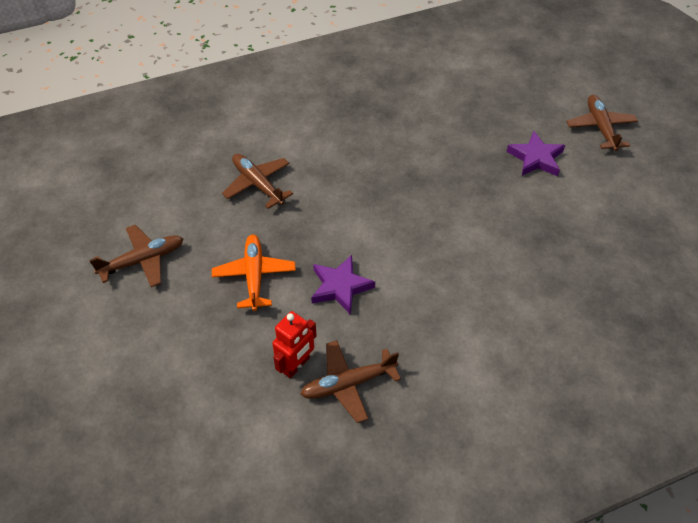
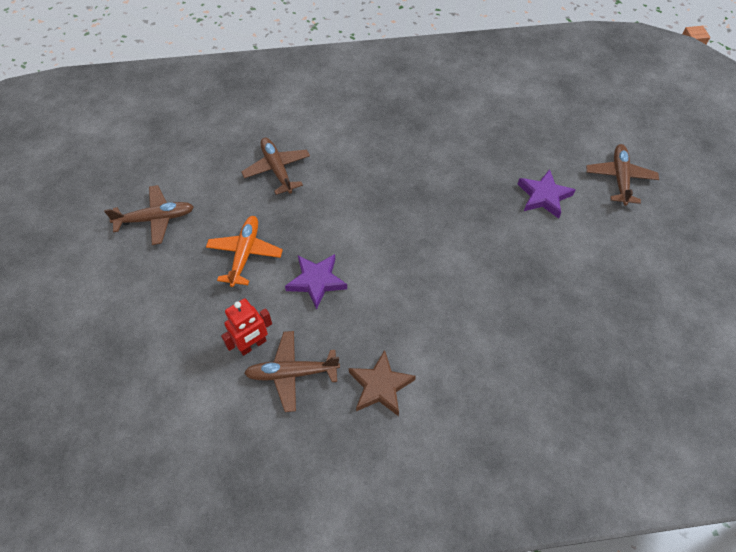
camera: 15 degrees right, 5 degrees up
(443, 375) = (380, 386): none -> brown star

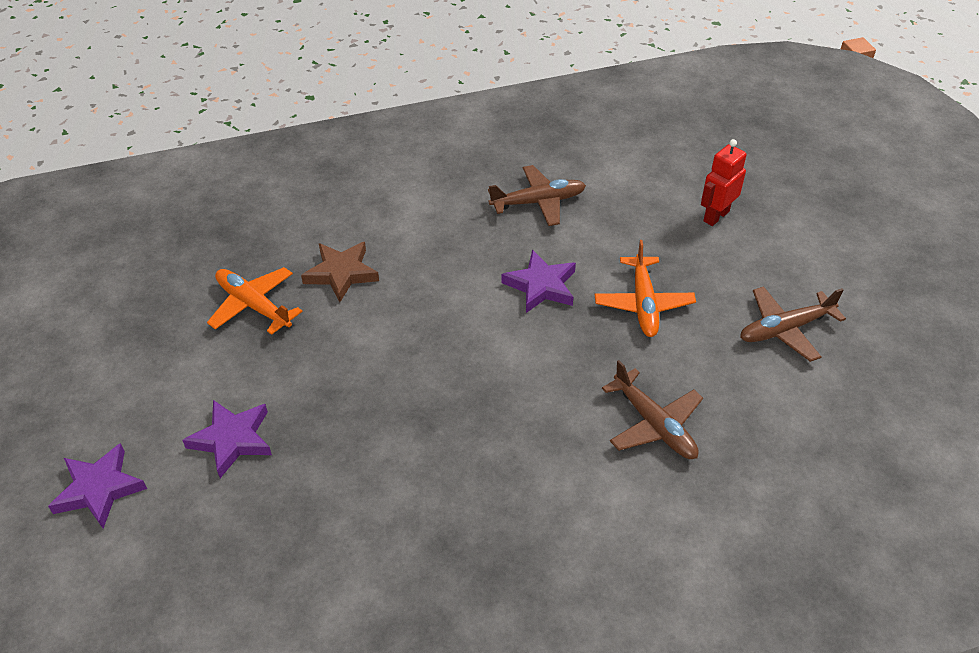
camera: 170 degrees right, 10 degrees down
(252, 345) = (590, 219): red robot -> red robot (716, 216)
(380, 386) = (443, 203): brown star -> brown star (341, 273)
(545, 297) = (254, 305): none -> orange plane
(619, 178) = (99, 489): brown plane -> purple star

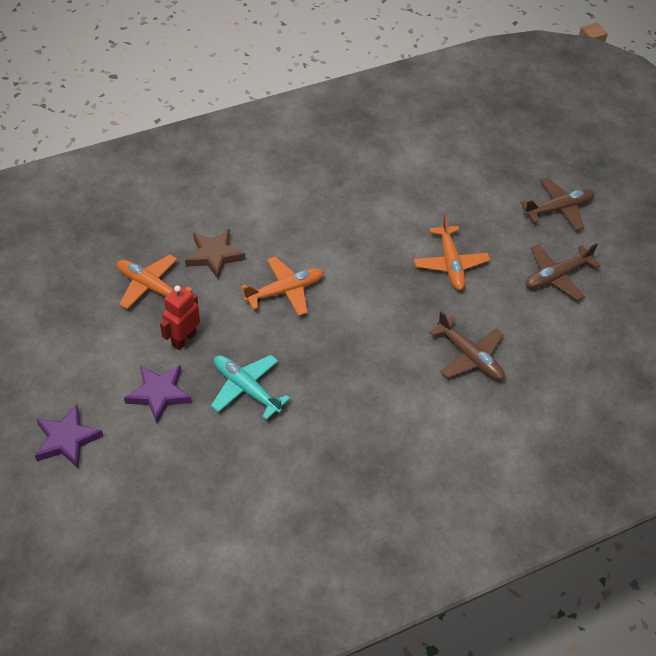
camera: 10 degrees left, 5 degrees up
(347, 442) = (246, 389): none -> turquoise plane
(421, 322) = (285, 291): none -> orange plane
(538, 202) = (358, 185): brown plane -> brown plane (558, 209)
(541, 286) = (371, 255): purple star -> none
(716, 216) = (496, 188): red robot -> red robot (183, 339)

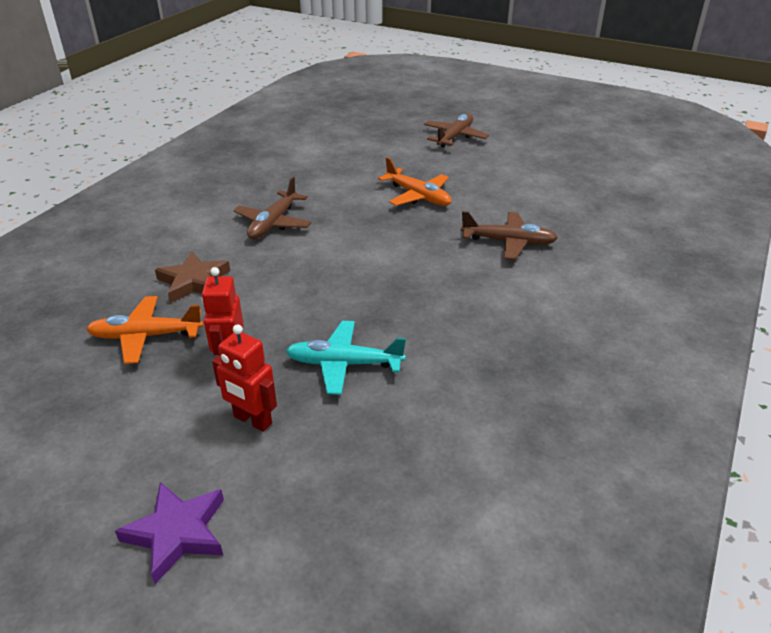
camera: 35 degrees left, 15 degrees down
(159, 394) = (252, 420): purple star -> red robot
(285, 291) = (296, 275): orange plane -> none
(557, 276) = (504, 170): brown plane -> brown plane (273, 223)

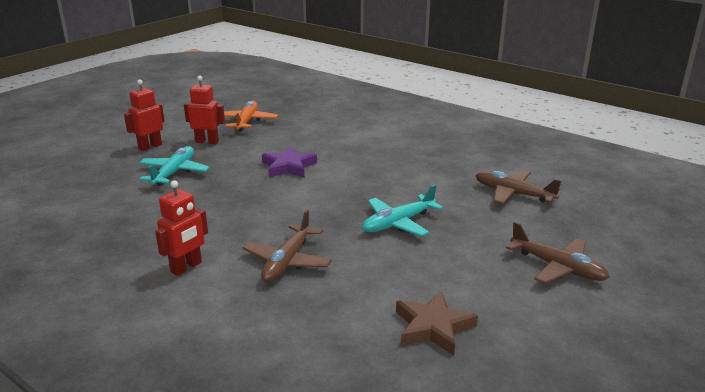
camera: 100 degrees right, 10 degrees down
(177, 533) = (94, 131): purple star -> purple star (288, 166)
(193, 281) = (297, 132): brown star -> brown star (433, 327)
(273, 223) = (366, 157): brown plane -> brown plane (513, 194)
(417, 196) = (398, 223): orange plane -> turquoise plane
(550, 295) = (186, 267): none -> red robot

